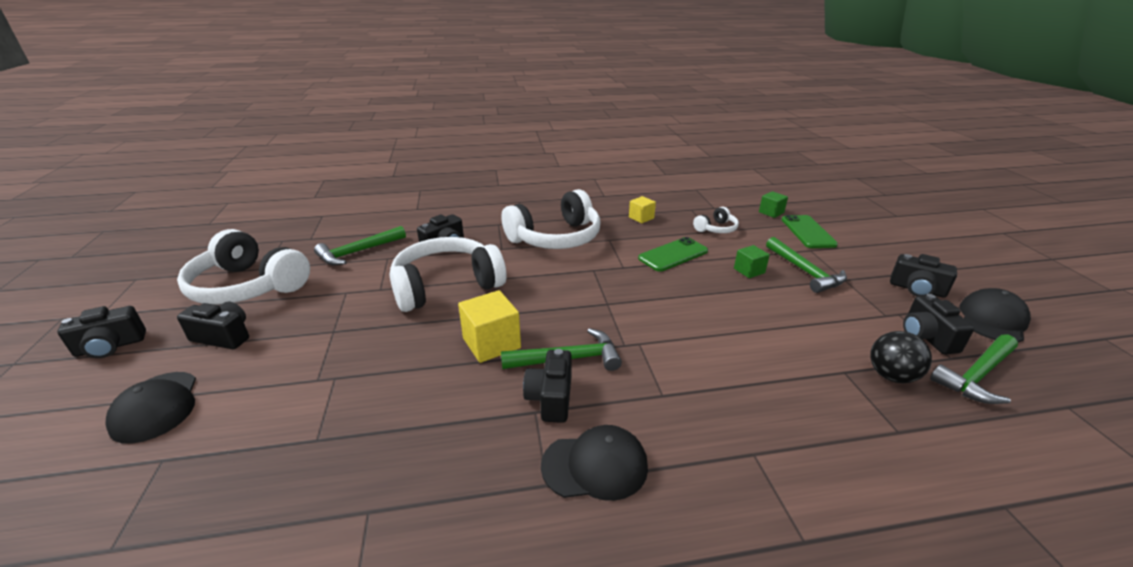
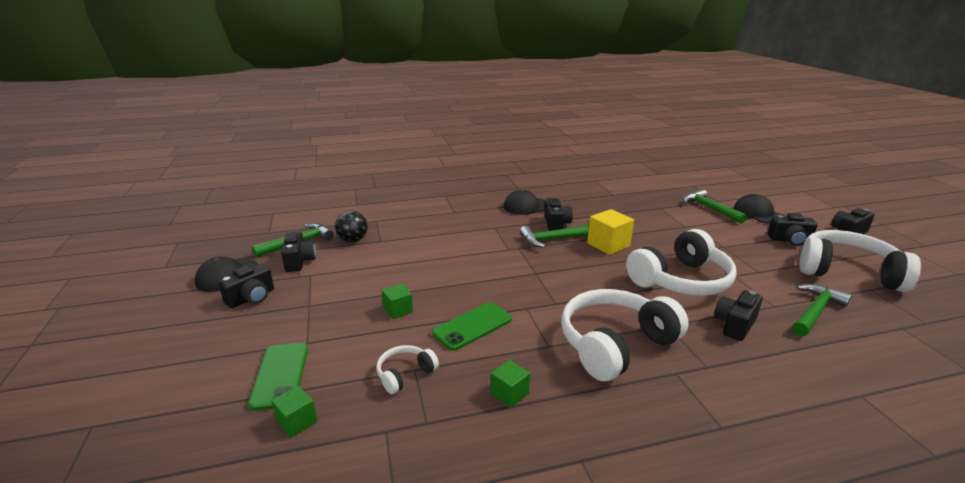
camera: 175 degrees right, 5 degrees down
(641, 218) = (509, 393): yellow cube -> green cube
(805, 272) = (340, 312): green hammer -> green hammer (710, 208)
(917, 289) = (251, 298): black camera -> black camera turned 105 degrees clockwise

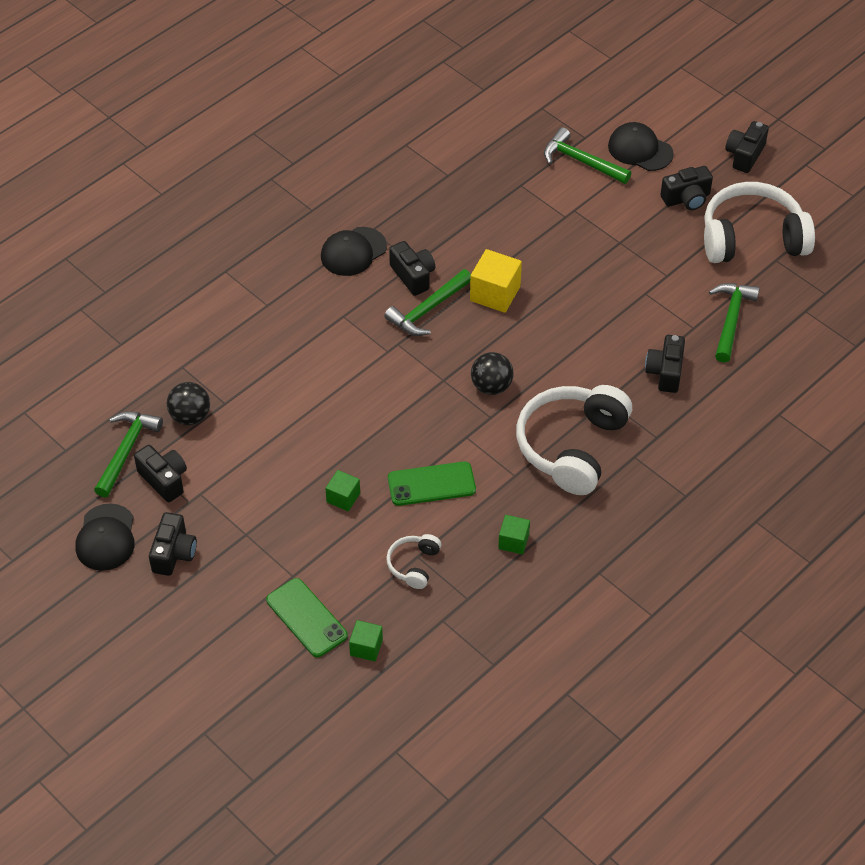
camera: 30 degrees left, 25 degrees up
(472, 326) = (431, 484): green phone -> green phone turned 60 degrees clockwise
(570, 287) = (491, 386): none -> black ball
(681, 280) = (596, 325): white headphones -> none

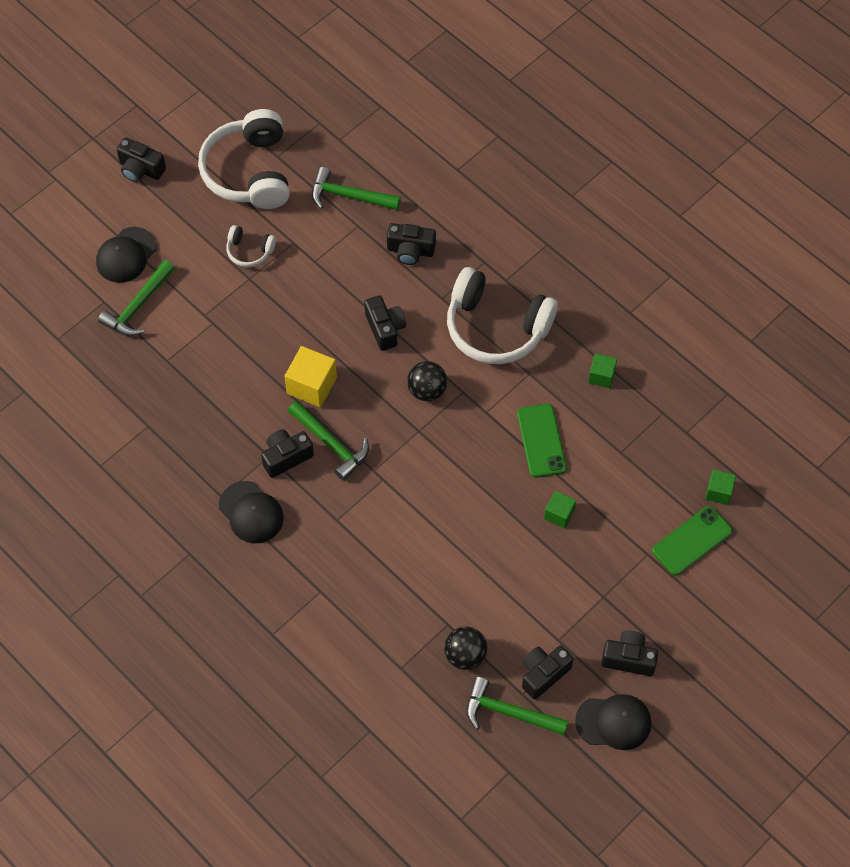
camera: 90 degrees left, 10 degrees up
(414, 565) = (630, 455): white headphones -> white headphones (249, 251)
(686, 199) = (195, 220): black camera -> black camera (385, 328)

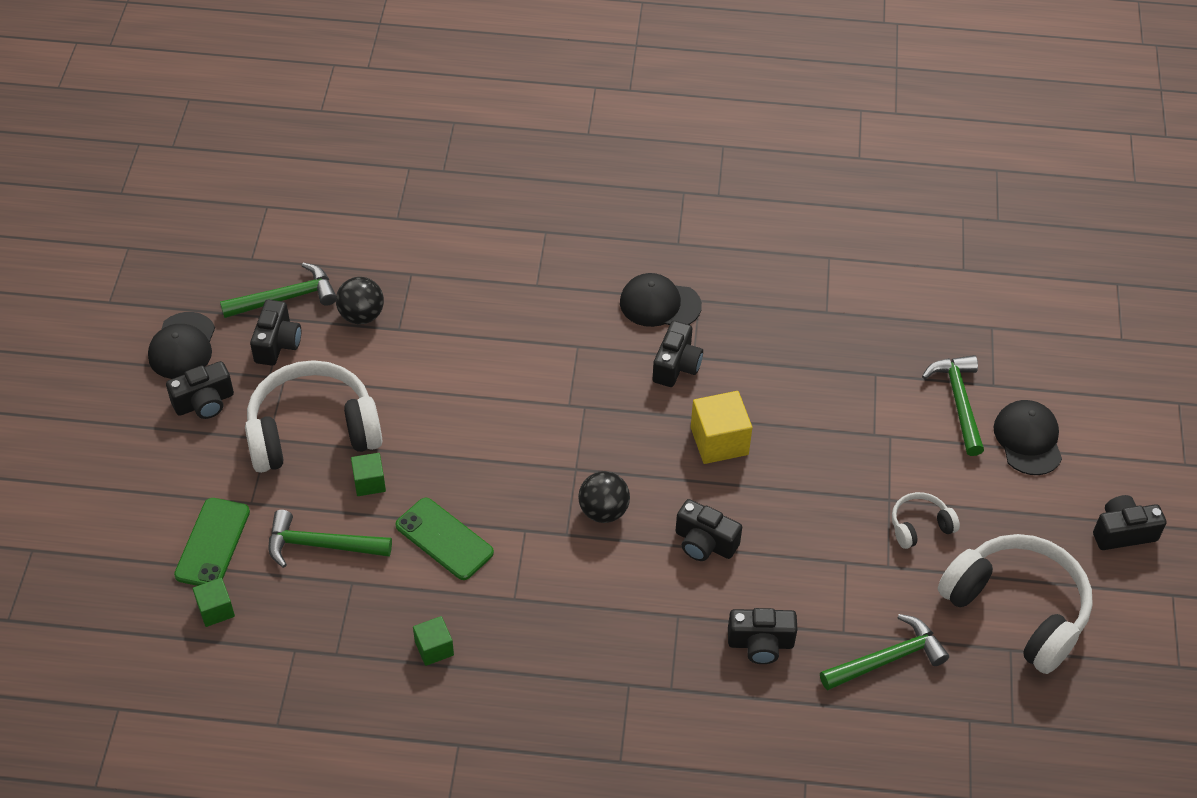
camera: 140 degrees right, 10 degrees down
(331, 444) = (647, 403): green hammer -> green hammer (320, 545)
(410, 251) = (760, 644): black camera -> black camera turned 150 degrees counterclockwise
(496, 327) = (591, 623): white headphones -> white headphones (313, 431)
(614, 722) = (182, 346): black cap -> black cap turned 45 degrees counterclockwise

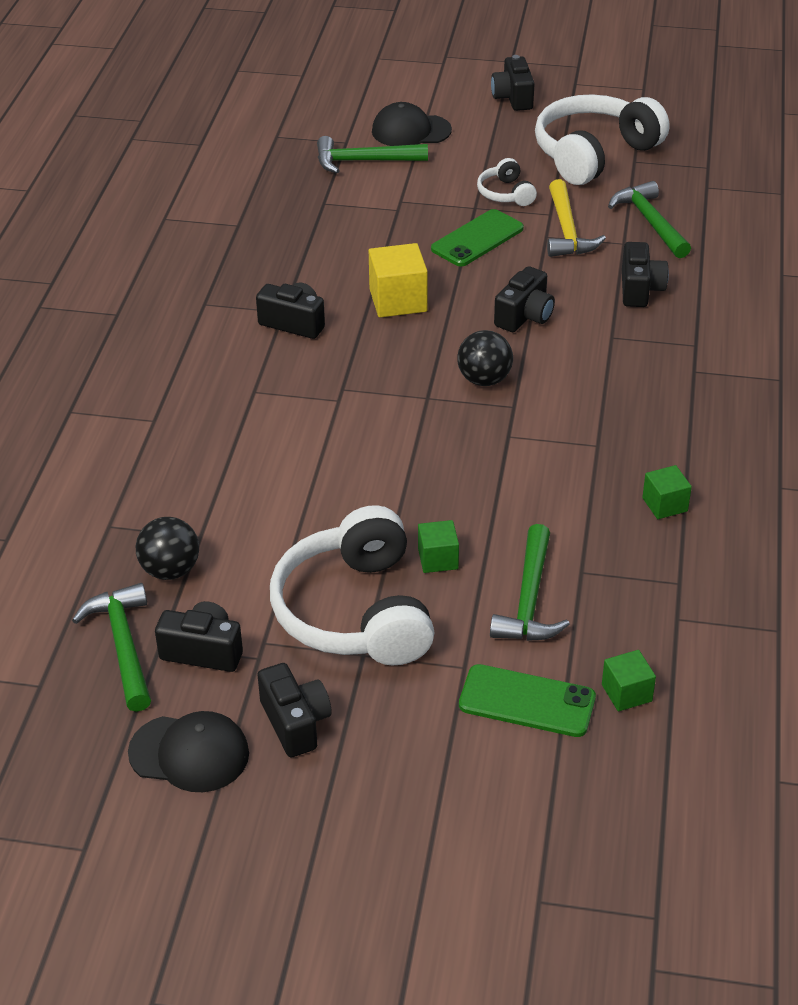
camera: 85 degrees left, 10 degrees down
(444, 539) = (520, 497): green phone -> green phone (477, 239)
(659, 304) = (204, 330): black cap -> none
(858, 581) = (567, 231): none -> yellow hammer

